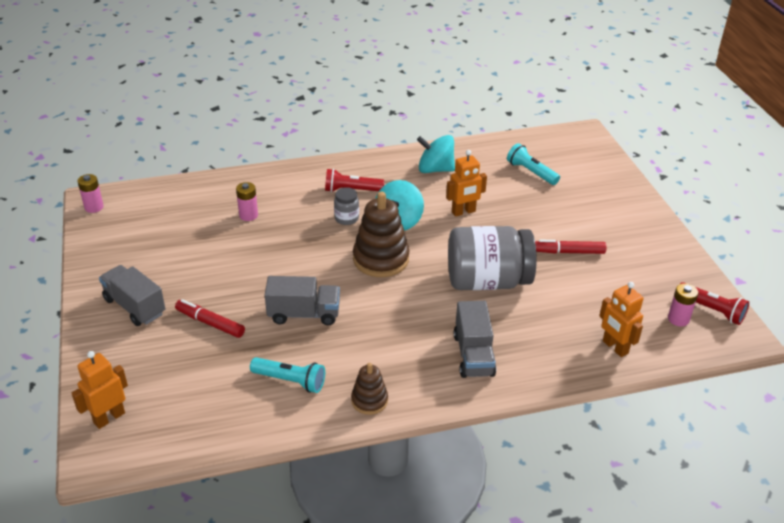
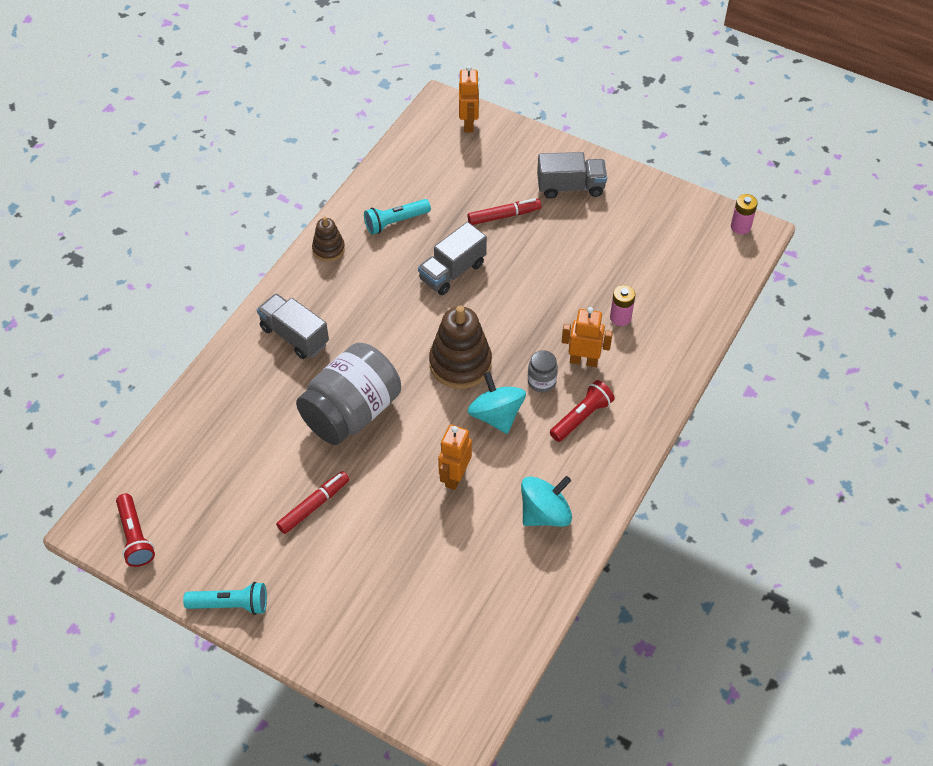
camera: 135 degrees right, 15 degrees up
(531, 172) = (450, 595): turquoise flashlight -> turquoise flashlight (230, 604)
(615, 347) = (192, 427): orange robot -> orange robot (583, 361)
(678, 319) = (159, 501): pink battery -> none
(711, 310) = (135, 537): red flashlight -> red flashlight turned 105 degrees counterclockwise

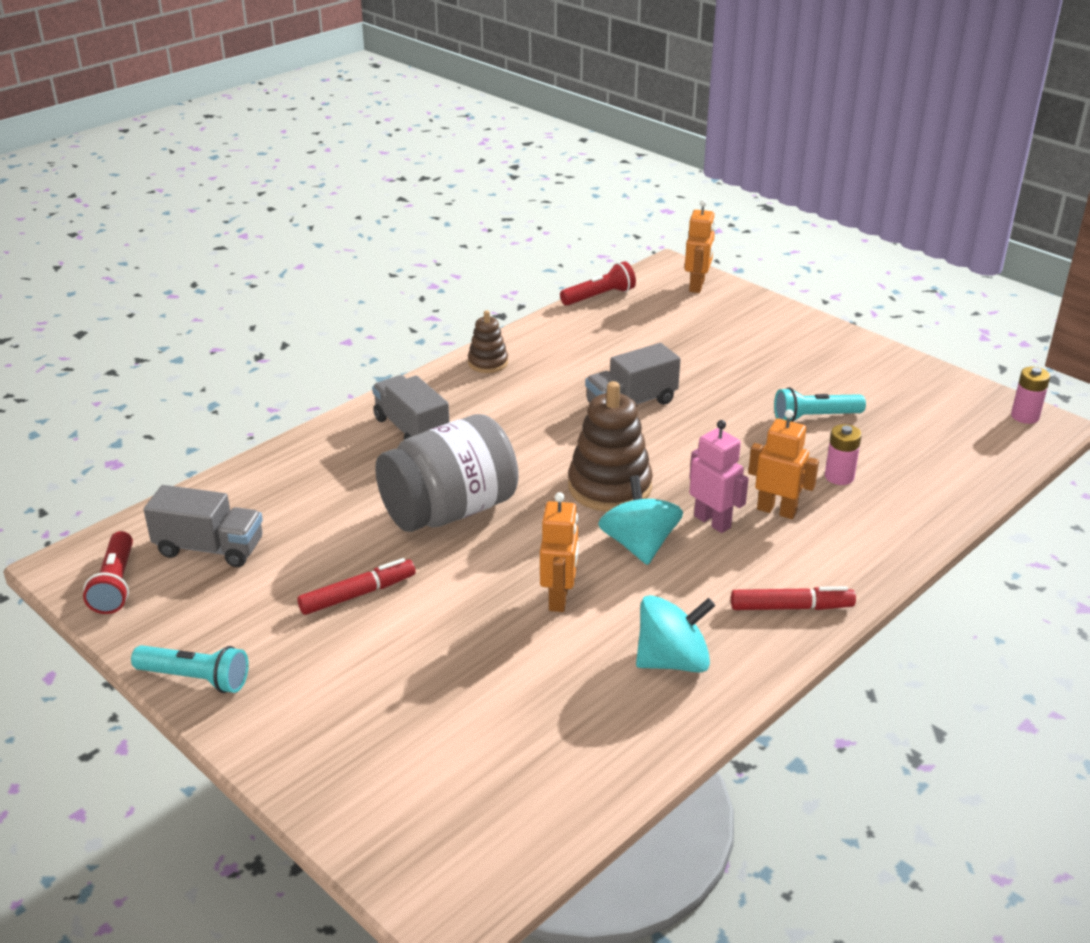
camera: 15 degrees right, 20 degrees down
(395, 222) = (578, 352): turquoise flashlight -> turquoise flashlight (814, 417)
(455, 477) = (559, 598): orange robot -> orange robot turned 150 degrees clockwise
(504, 216) = (713, 364): red marker -> red marker (791, 607)
(541, 381) = (712, 522): grey jar -> pink robot
(570, 187) = (806, 352): grey truck -> grey truck (210, 548)
(581, 417) = (757, 566): red flashlight -> red flashlight (599, 296)

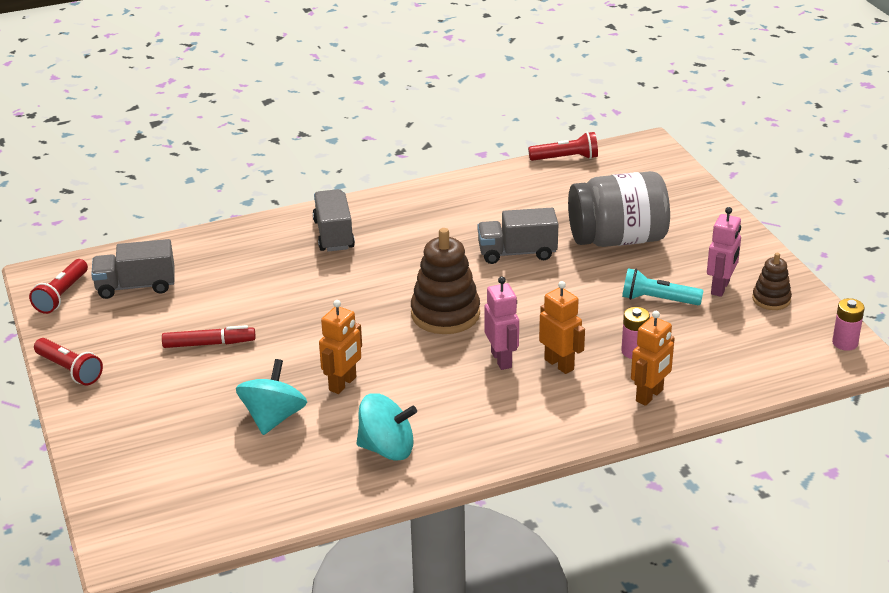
camera: 25 degrees right, 0 degrees up
(195, 679) = (70, 370): turquoise flashlight -> red flashlight
(210, 548) = (136, 286): grey truck -> grey truck turned 135 degrees clockwise
(450, 511) = (315, 302): grey jar -> grey jar (617, 239)
(488, 363) = (431, 195): brown stacking toy -> brown stacking toy (771, 299)
(639, 545) = (431, 362): turquoise spinning top -> turquoise spinning top (273, 418)
(697, 286) = (657, 166): orange robot -> orange robot (650, 395)
(791, 607) = (506, 437): red marker -> none
(863, 391) = (720, 288): none -> pink robot

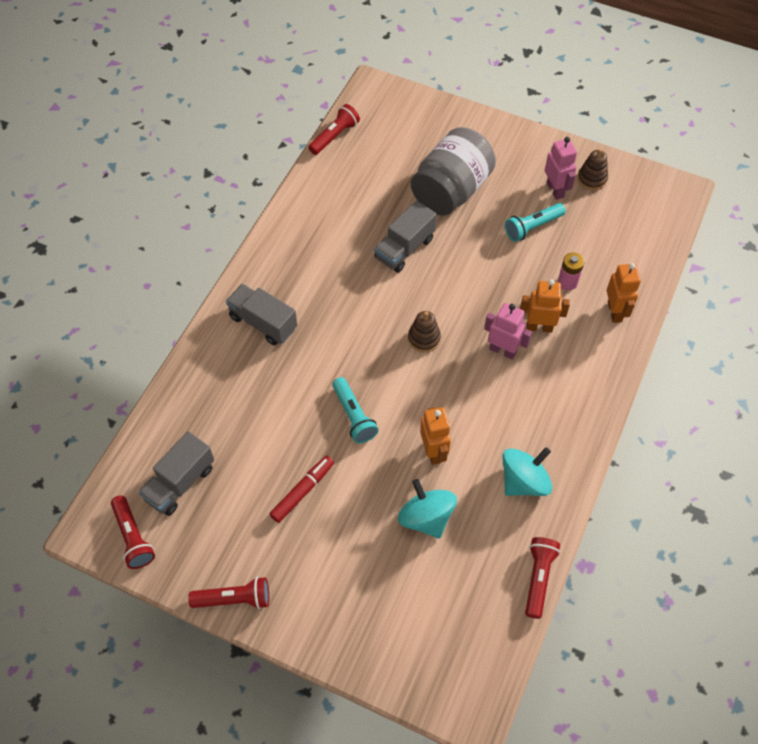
camera: 45 degrees left, 25 degrees up
(301, 514) = (538, 578): none -> red flashlight
(315, 325) = (354, 416): none -> turquoise flashlight
(445, 314) = (424, 338): brown stacking toy -> brown stacking toy, size x0.55
(845, 343) = (665, 186): pink battery -> none

